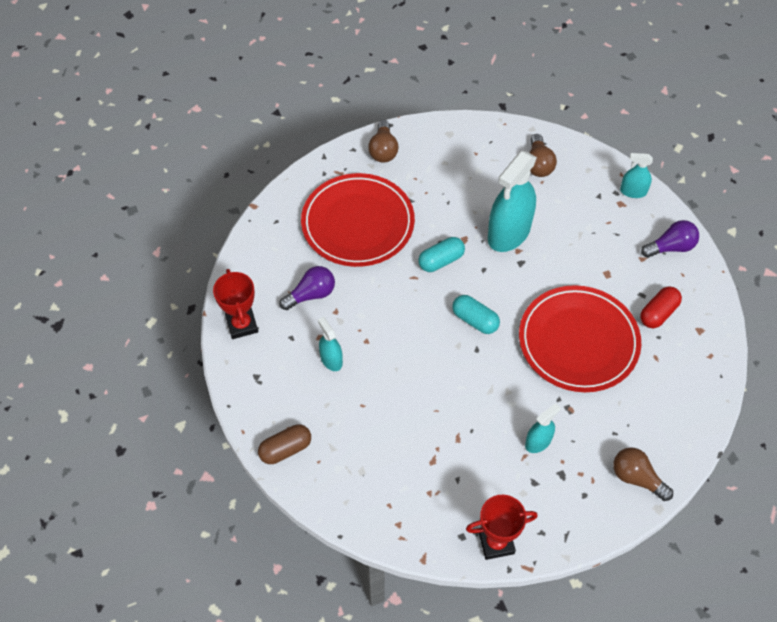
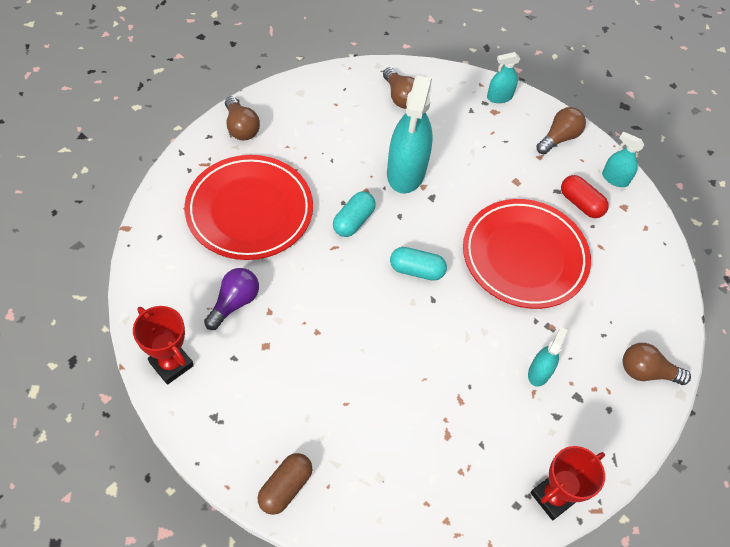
camera: 30 degrees left, 0 degrees up
(331, 360) = (289, 366): turquoise spray bottle -> turquoise spray bottle (615, 179)
(658, 313) = (580, 203): red capsule -> red capsule turned 60 degrees counterclockwise
(671, 247) = (559, 138): purple light bulb -> brown light bulb

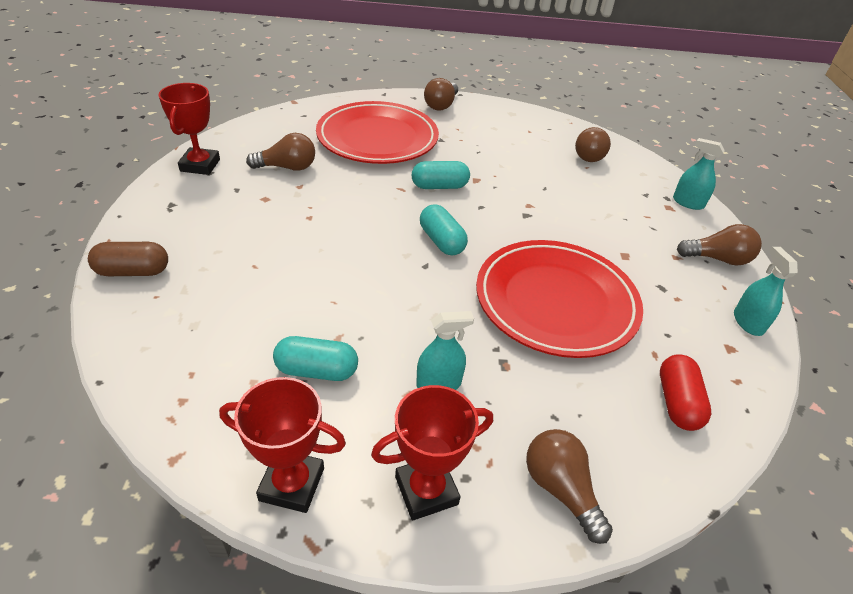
camera: 50 degrees right, 15 degrees down
(234, 303) = (287, 167): purple light bulb -> brown light bulb
(406, 172) = (527, 190): turquoise spray bottle -> none
(479, 430) = (317, 370): none -> turquoise capsule
(580, 203) = (676, 311): red capsule -> red capsule (677, 402)
(603, 434) = (426, 490): none -> red trophy

